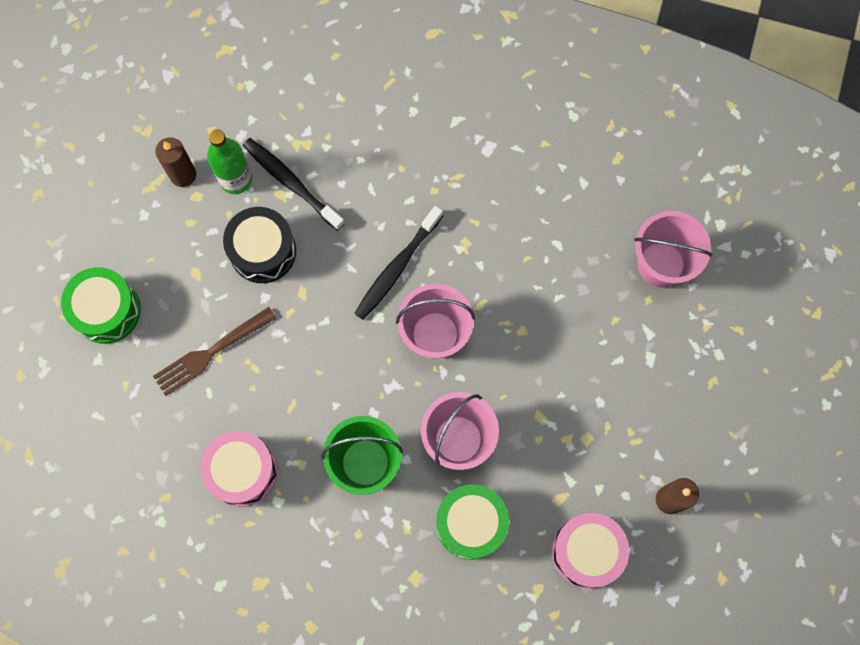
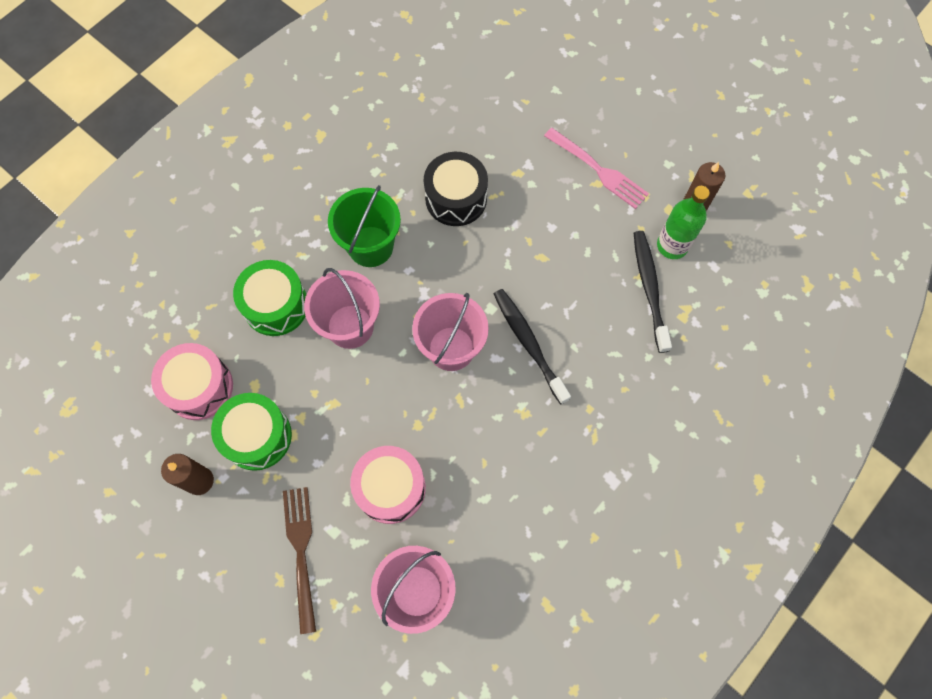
camera: 115 degrees right, 5 degrees down
(106, 310) = (594, 109): green drum -> green drum (257, 436)
(180, 278) = (598, 170): none -> pink fork
(211, 352) = (522, 169): brown fork -> brown fork (301, 552)
(242, 471) = (413, 155): pink drum -> pink drum (390, 488)
(263, 251) = (594, 241): black drum -> black drum (456, 198)
(291, 183) = (649, 289): black toothbrush -> black toothbrush turned 75 degrees counterclockwise

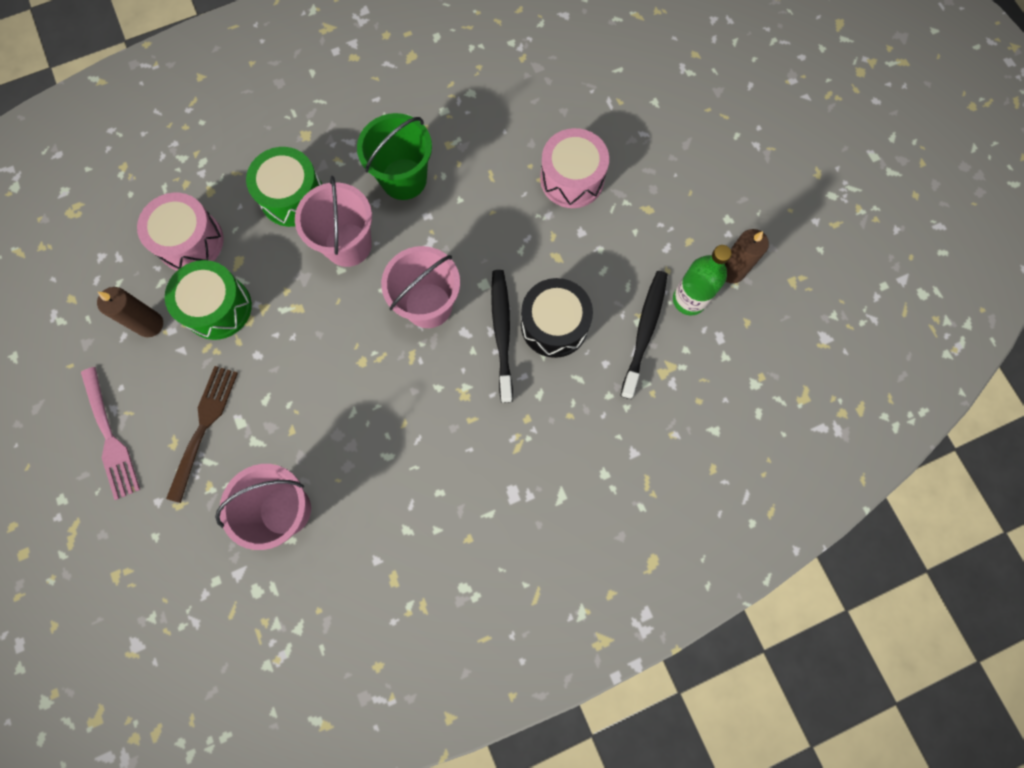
camera: 25 degrees right, 5 degrees up
(390, 488) = (309, 407): pink drum -> pink drum (572, 179)
(456, 198) = (505, 167): black drum -> black drum (554, 325)
(598, 170) = (655, 197): pink fork -> pink fork (110, 437)

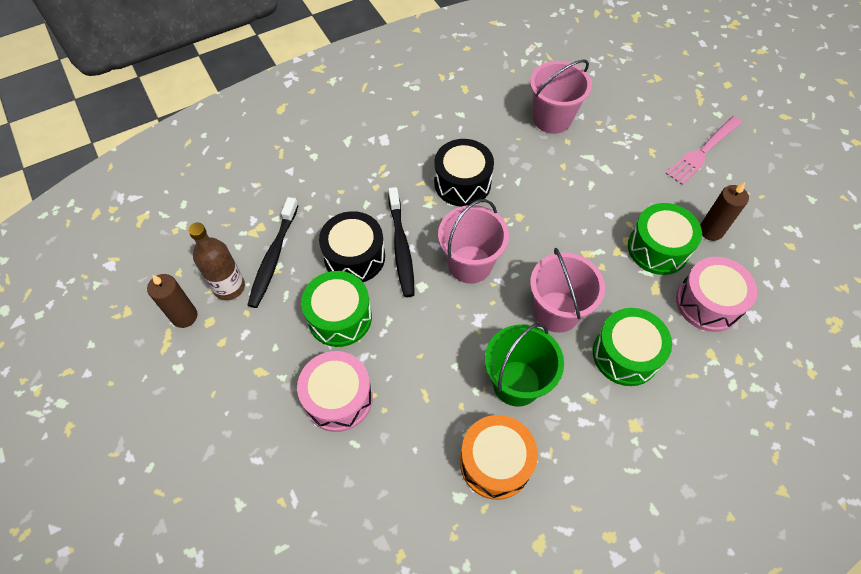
camera: 175 degrees right, 15 degrees down
(110, 437) = (702, 152): pink fork -> pink fork turned 105 degrees counterclockwise
(203, 427) = (633, 163): brown fork -> none
(420, 414) = (462, 183): none -> black drum
(435, 116) = (495, 462): none -> orange drum
(571, 257) = (340, 317): none -> green drum
(689, 300) = (229, 287): green bottle -> brown bottle

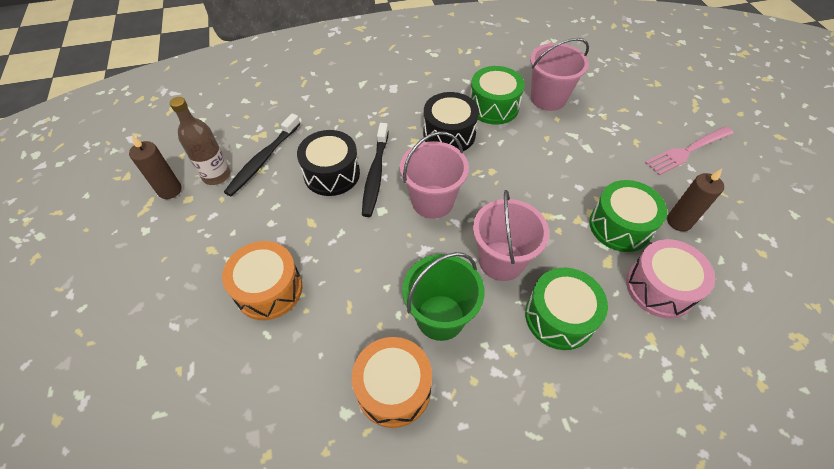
camera: 15 degrees right, 5 degrees down
(338, 398) = (269, 289): pink drum -> orange drum
(340, 317) = (299, 220): green drum -> green drum (493, 106)

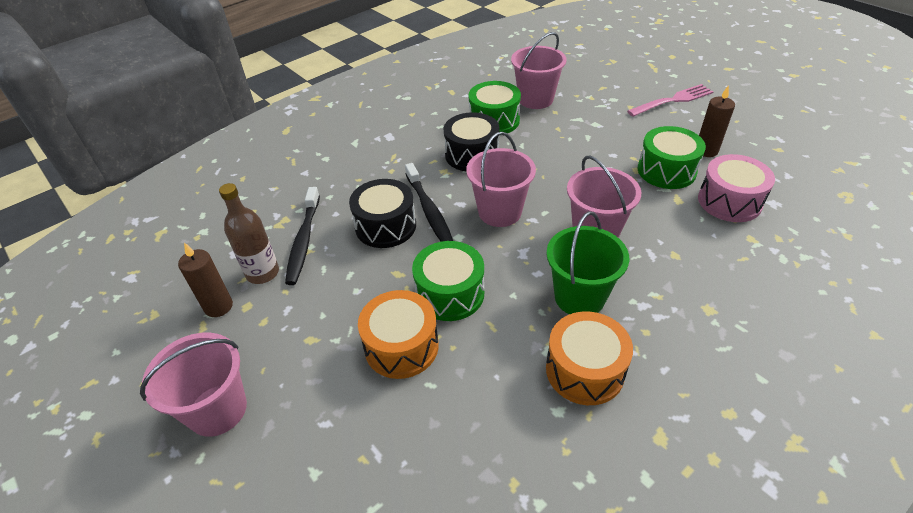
camera: 25 degrees left, 10 degrees down
(115, 276) = (217, 410): none -> pink bucket
(559, 317) = (674, 254): green drum -> green drum (450, 293)
(687, 151) = (673, 100): pink fork -> pink fork turned 150 degrees counterclockwise

